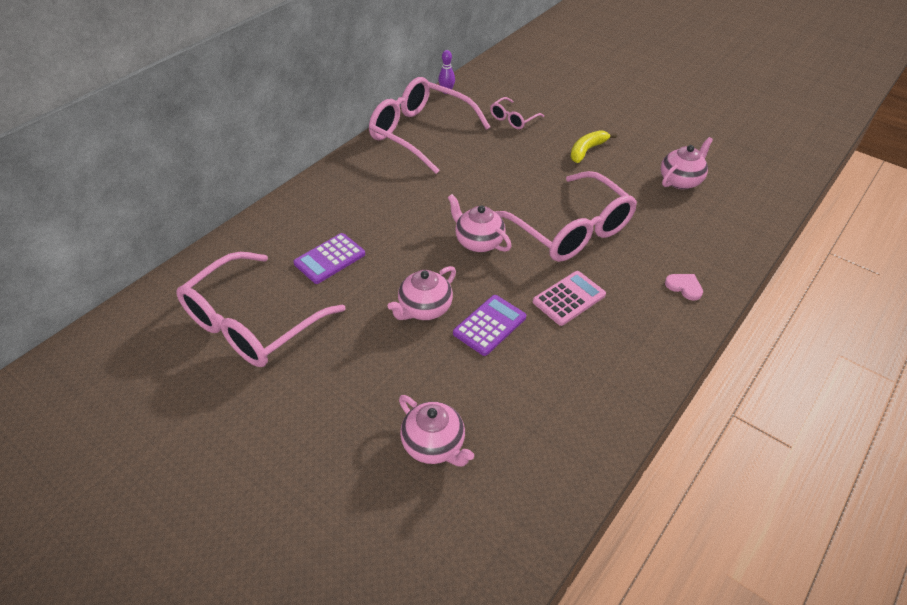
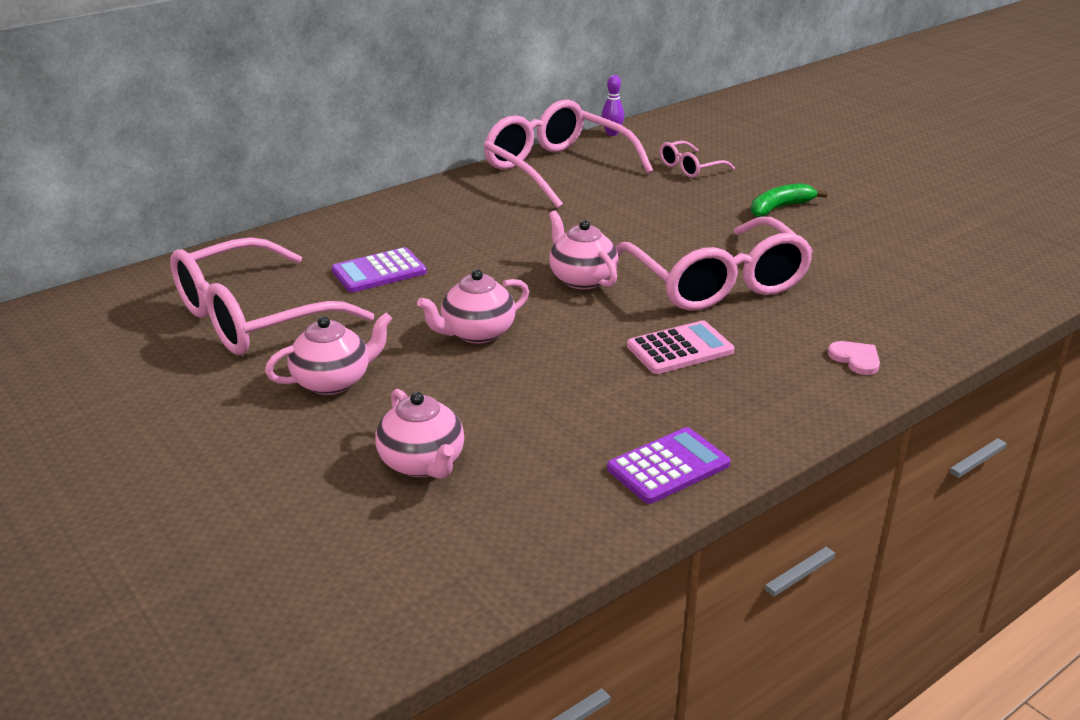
camera: 15 degrees right, 15 degrees down
(489, 325) = (556, 360): purple calculator -> purple calculator (668, 466)
(587, 150) = (780, 208): yellow banana -> green banana
(680, 180) = (904, 252): pink teapot -> pink teapot (333, 381)

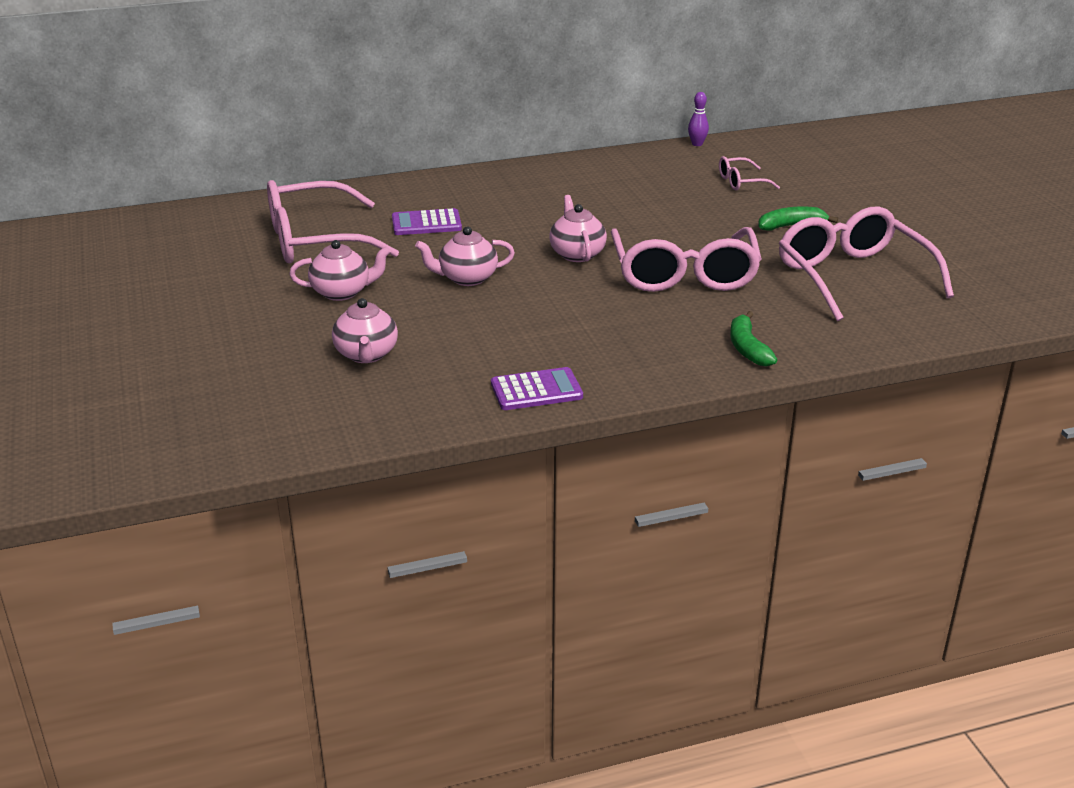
camera: 20 degrees right, 0 degrees up
(557, 169) = (625, 167): pink glasses -> pink glasses (853, 277)
(680, 349) = (612, 316): pink calculator -> none
(855, 359) = (747, 348): pink heart -> green banana

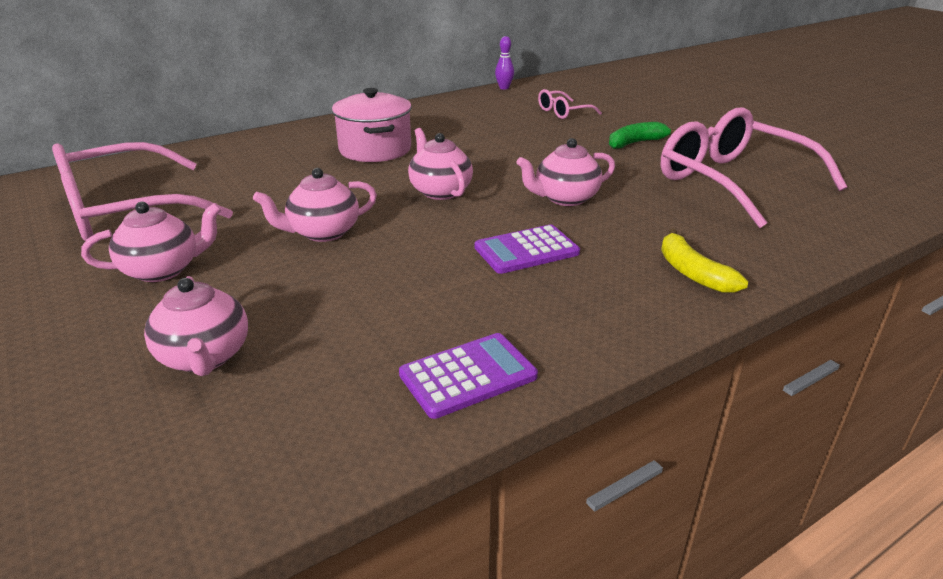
camera: 15 degrees left, 0 degrees up
(426, 223) = (260, 179): purple calculator -> purple calculator (526, 250)
(535, 205) = (375, 149): none -> pink pot
(684, 274) = (565, 198): pink glasses -> pink teapot
(747, 348) = (692, 272): green banana -> yellow banana

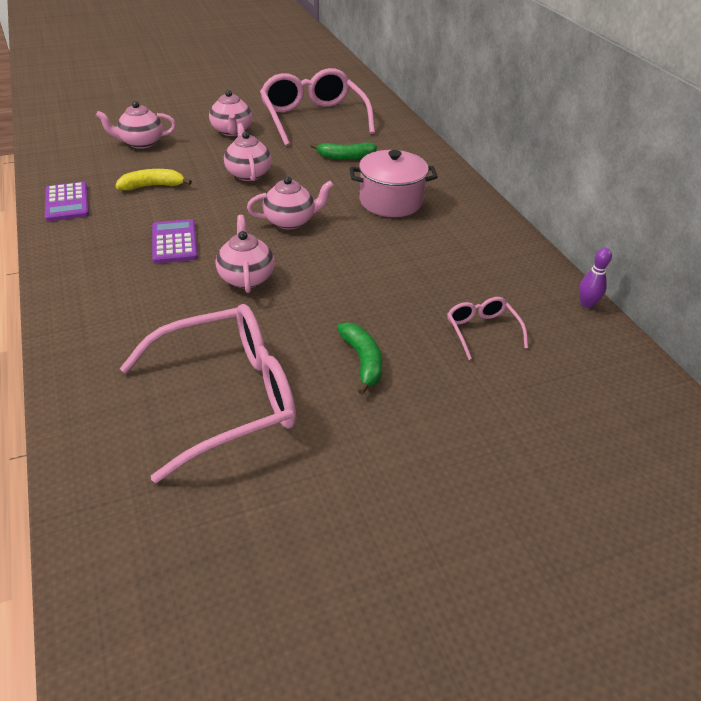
camera: 100 degrees right, 10 degrees up
(265, 179) = (345, 157): none -> green banana
(692, 272) = (92, 306): yellow banana -> yellow banana (153, 186)

